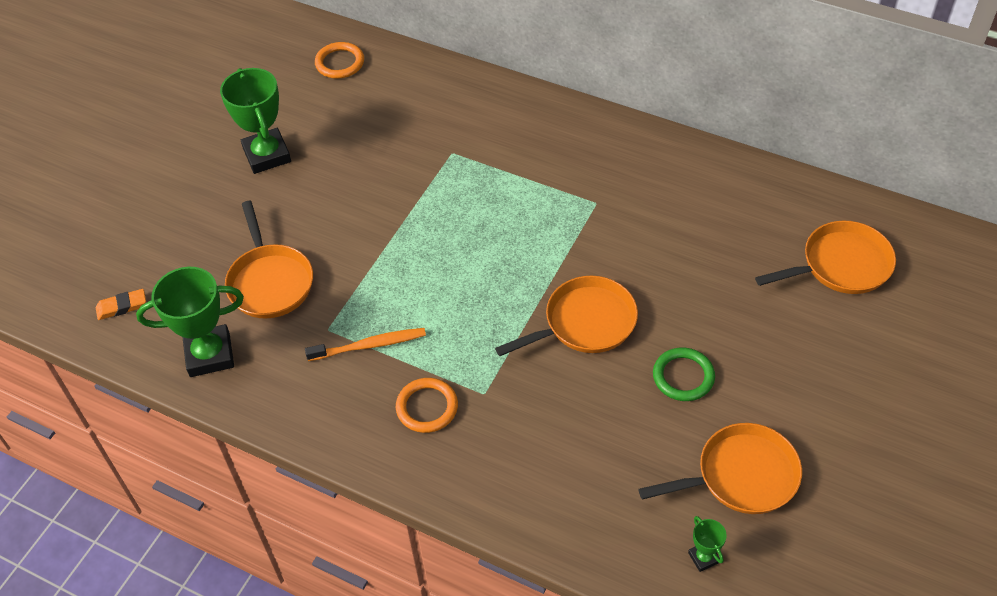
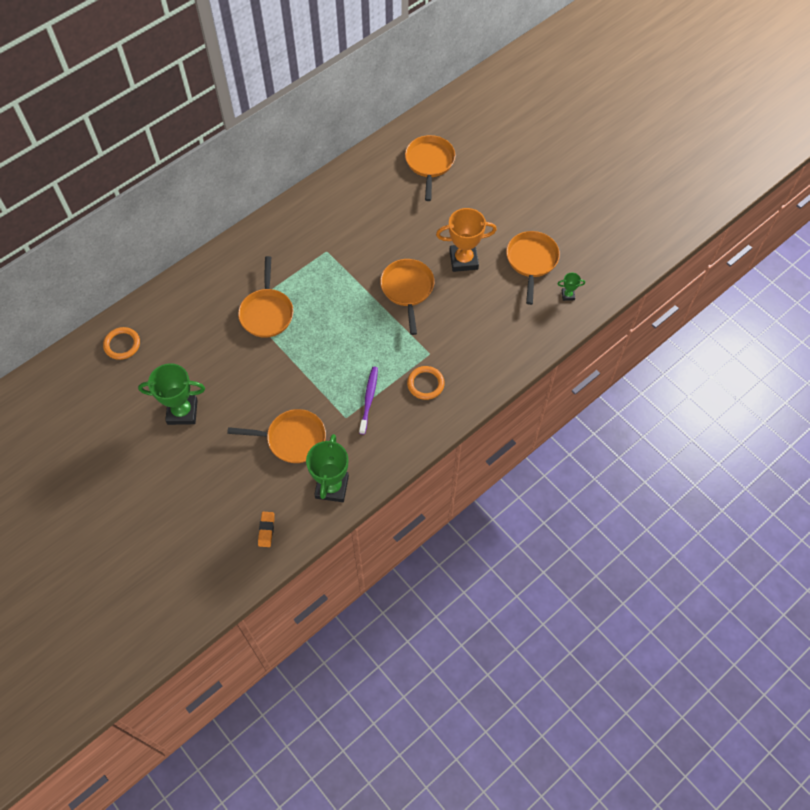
camera: 70 degrees left, 10 degrees up
(370, 345) = (369, 399): orange toothbrush -> purple toothbrush
(457, 178) = (267, 312): none -> orange pan
(683, 376) = (463, 260): green ring -> orange trophy

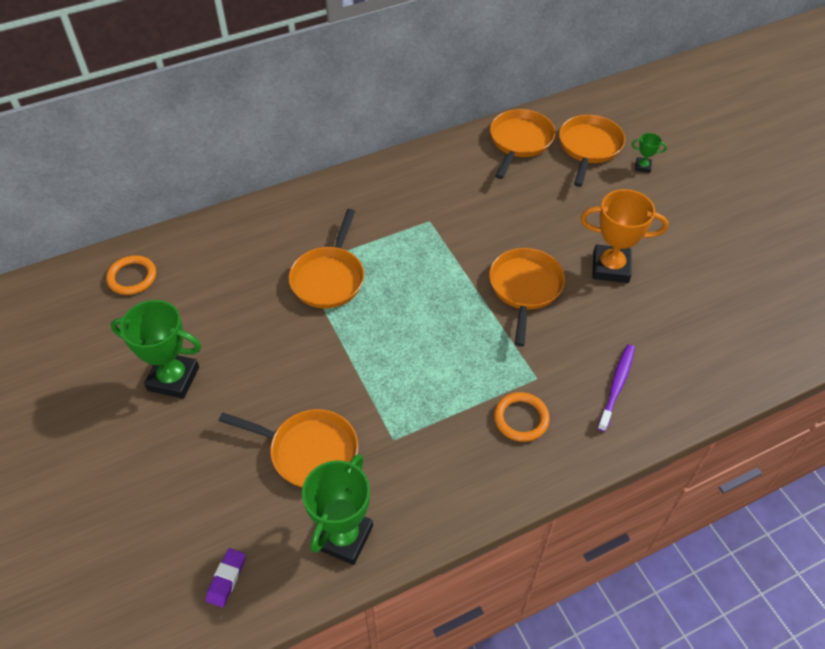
camera: 15 degrees right, 10 degrees down
(266, 530) = (226, 579): orange eraser -> purple eraser
(369, 399) = (434, 420): purple toothbrush -> purple toothbrush (617, 385)
(531, 261) = (706, 288): orange pan -> orange pan (519, 142)
(568, 295) = (753, 343): green trophy -> green trophy (642, 167)

